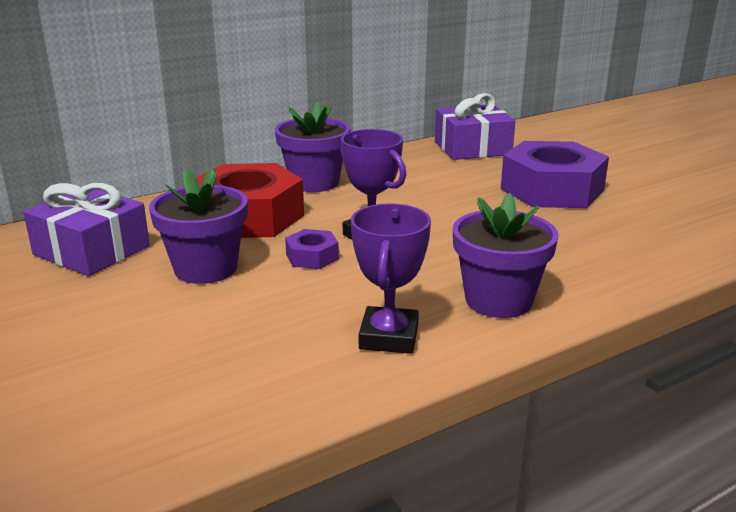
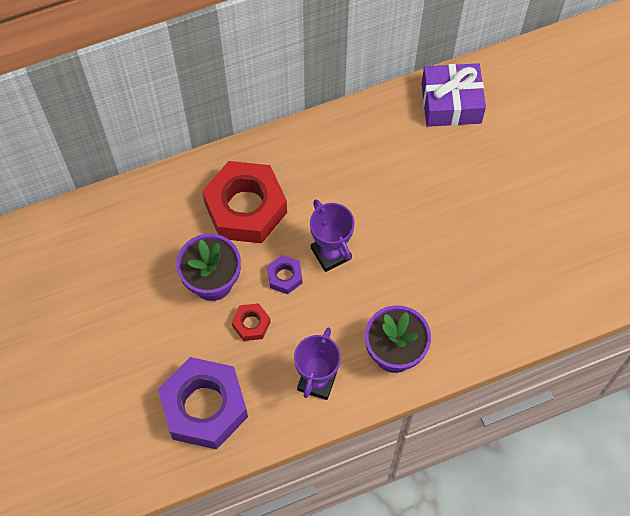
camera: 10 degrees right, 40 degrees up
(92, 250) = (136, 243): purple gift -> none
(269, 297) = (251, 324): none -> red nut
(314, 183) = (302, 155): purple flower pot -> none
(552, 189) = (489, 198): purple nut -> purple nut (204, 407)

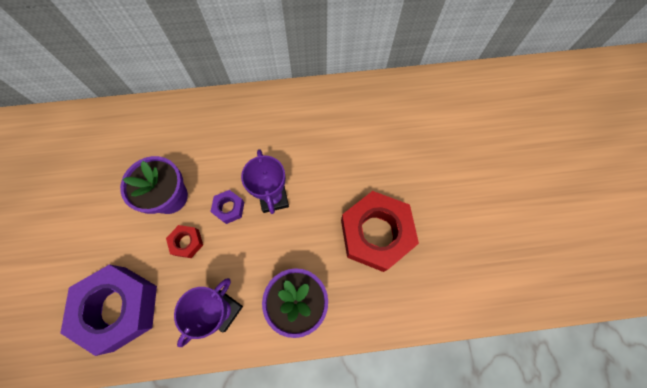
camera: 15 degrees right, 5 degrees up
(245, 208) = (219, 143): red nut -> red nut (376, 234)
(451, 103) = (409, 99): purple gift -> none

